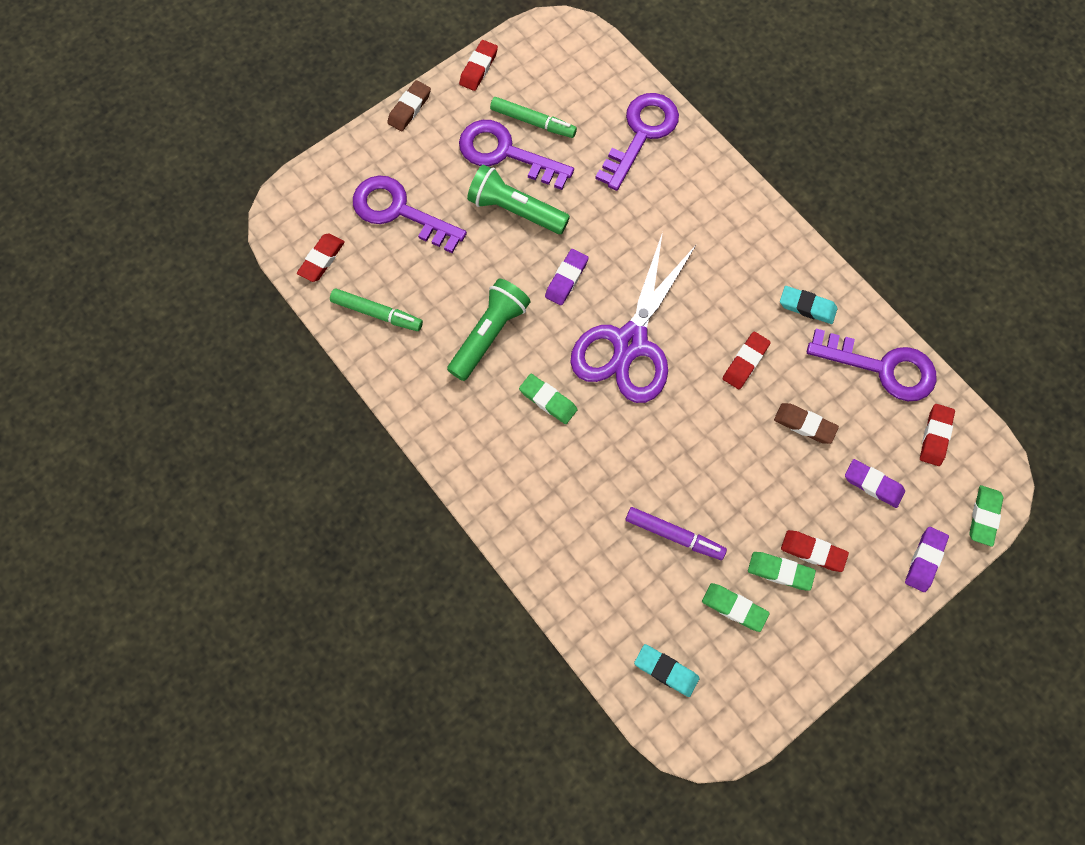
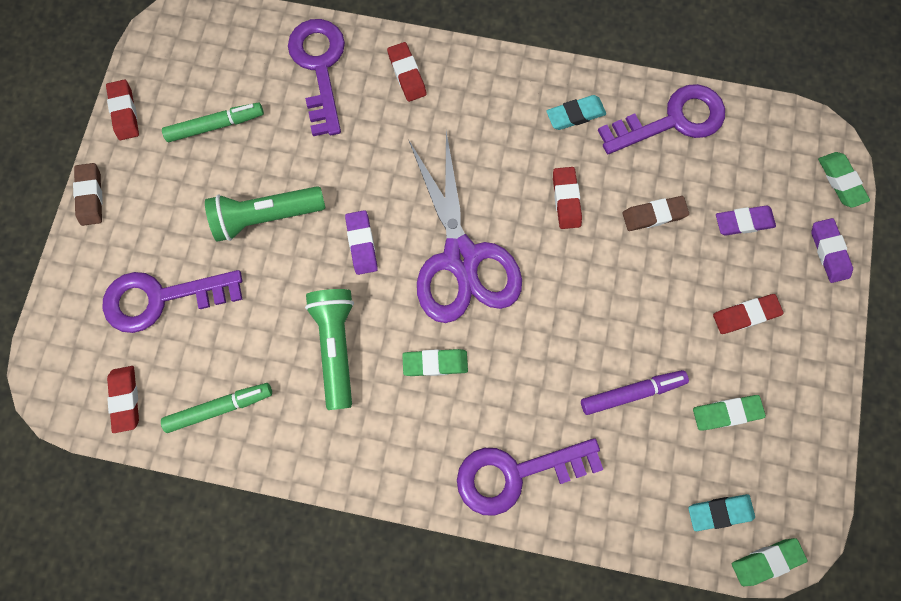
camera: 40 degrees left, 5 degrees up
(505, 153) = (214, 172): purple key -> purple key (515, 474)
(780, 571) = (735, 352): green eraser -> green eraser (766, 561)
(935, 436) = (755, 145): red eraser -> red eraser (407, 74)

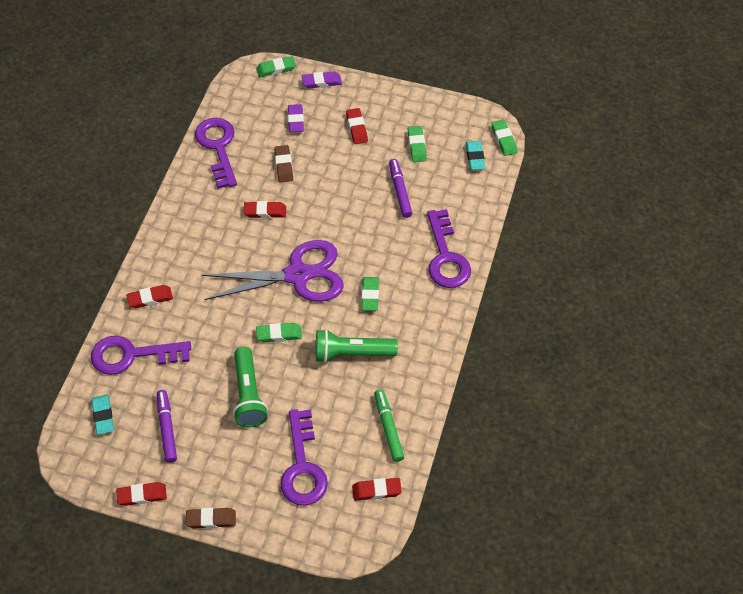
camera: 85 degrees left, 20 degrees down
(216, 126) = (167, 428): green marker -> purple marker
(362, 244) = (279, 334): purple eraser -> green eraser
(575, 115) = (203, 200): turquoise eraser -> turquoise eraser (103, 416)

